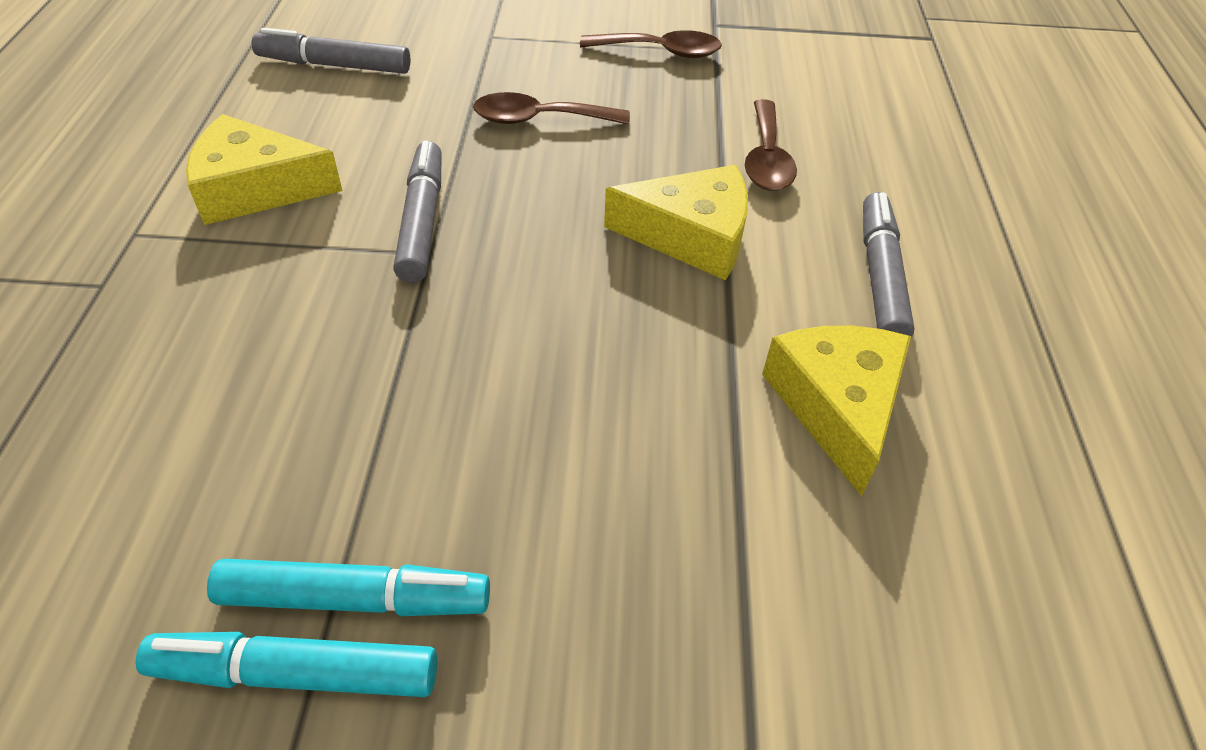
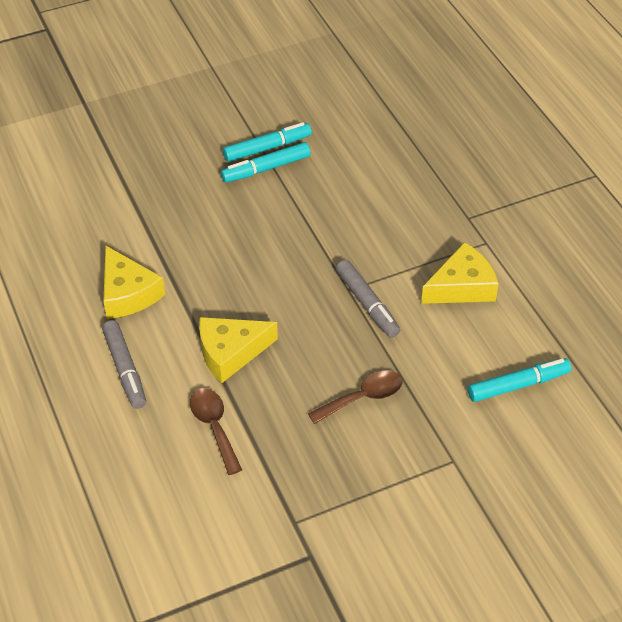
camera: 155 degrees right, 0 degrees up
(335, 65) = (518, 385): grey marker -> turquoise marker
(660, 52) = (331, 500): brown spoon -> none

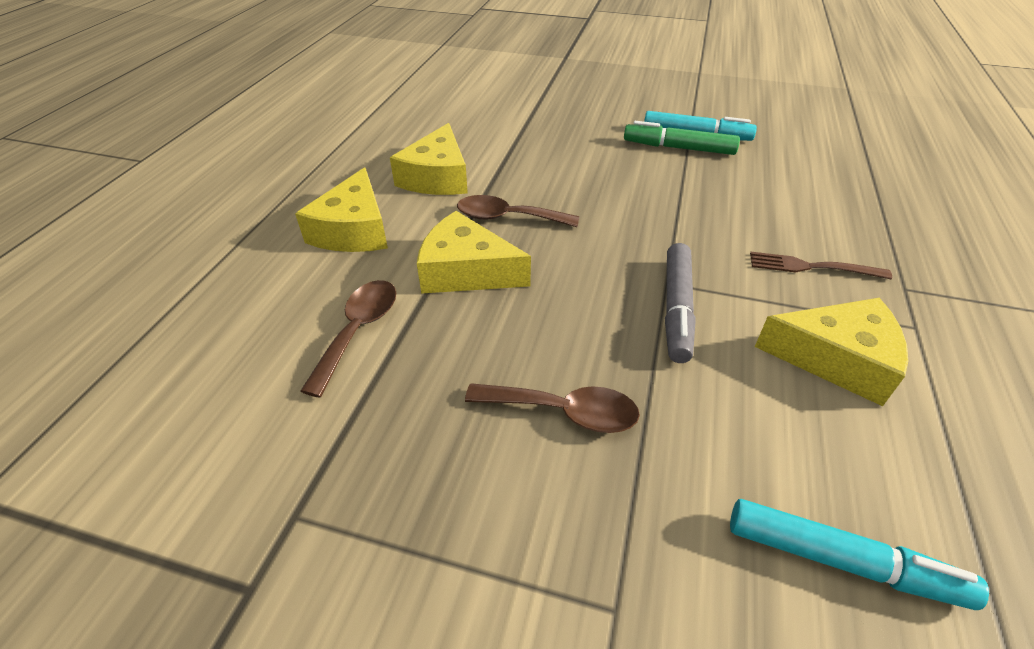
camera: 40 degrees right, 5 degrees down
(125, 369) = (353, 230): grey marker -> yellow cheese
(213, 298) = (508, 218): none -> brown spoon
(266, 168) = (679, 148): turquoise marker -> green marker
(414, 230) = (811, 267): none -> brown fork

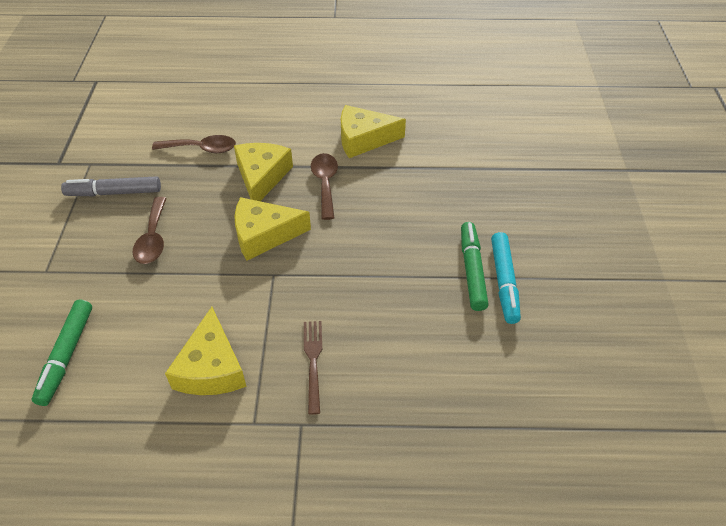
camera: 75 degrees right, 5 degrees up
(353, 230) = (290, 120): yellow cheese -> yellow cheese (264, 235)
(677, 308) = (246, 281): grey marker -> grey marker (114, 193)
(841, 560) = (67, 355): turquoise marker -> green marker

